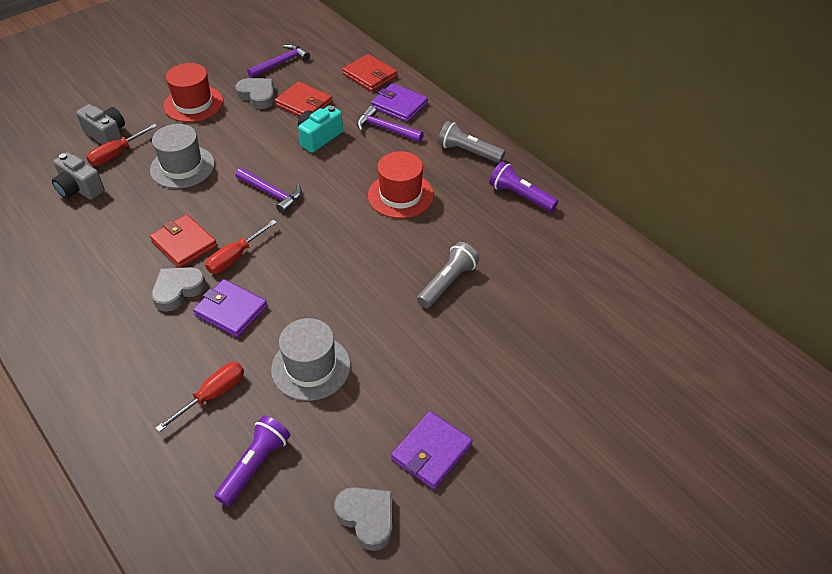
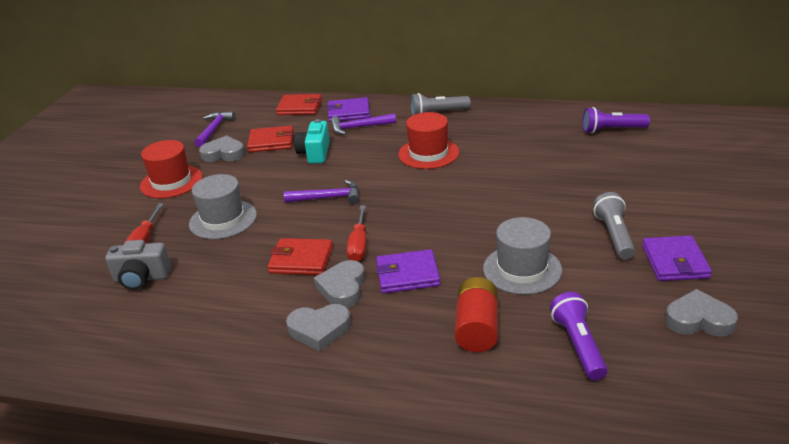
camera: 35 degrees left, 15 degrees down
(107, 135) = (114, 235): grey camera -> none
(122, 316) = (319, 330): none -> grey heart
(212, 395) = (477, 328): red screwdriver -> red battery
(447, 283) = (536, 178): grey flashlight -> grey flashlight (614, 235)
(520, 196) = (508, 117): purple flashlight -> purple flashlight (612, 130)

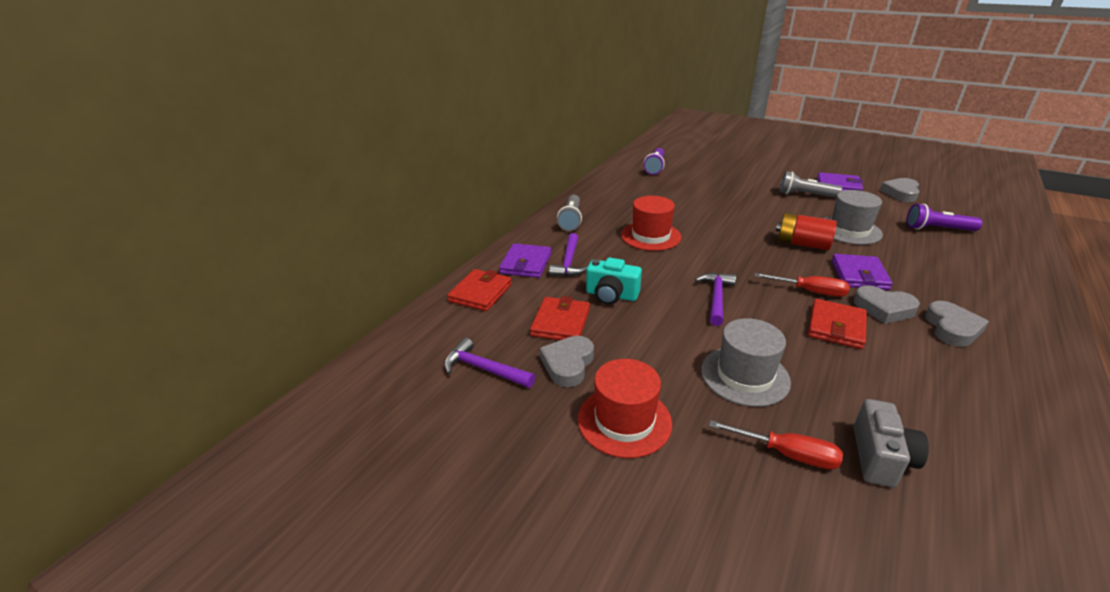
camera: 75 degrees left, 0 degrees up
(477, 328) = (928, 258): red battery -> red battery (802, 244)

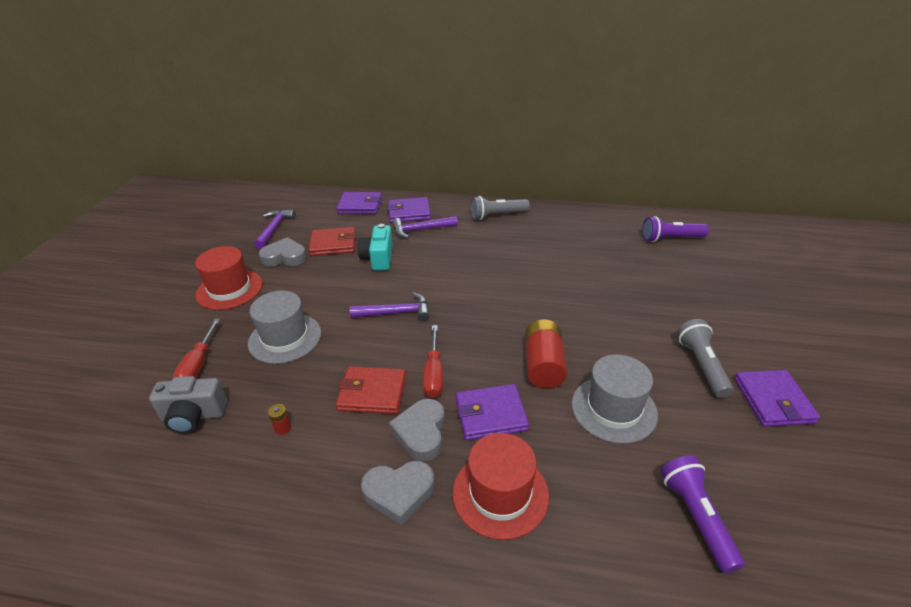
camera: 70 degrees right, 5 degrees up
(480, 293) = (360, 205): red wallet -> purple wallet
(650, 236) = (494, 261): red hat -> red hat (500, 493)
(890, 387) = (282, 428): none -> red battery
(900, 193) = (820, 481): grey heart -> none

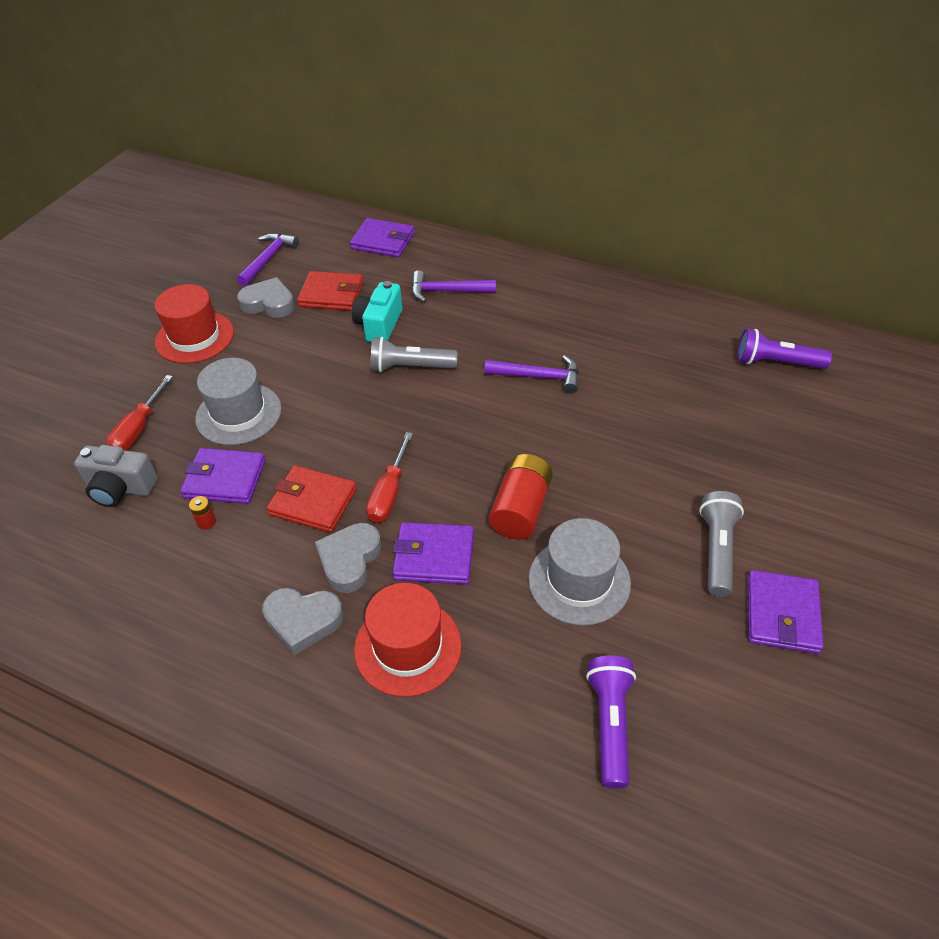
camera: 15 degrees right, 10 degrees up
(396, 312) = (374, 405): purple hammer -> purple hammer (539, 377)
(409, 212) = (441, 262): purple wallet -> purple wallet (225, 479)
(497, 215) = (555, 286): grey flashlight -> grey flashlight (410, 367)

